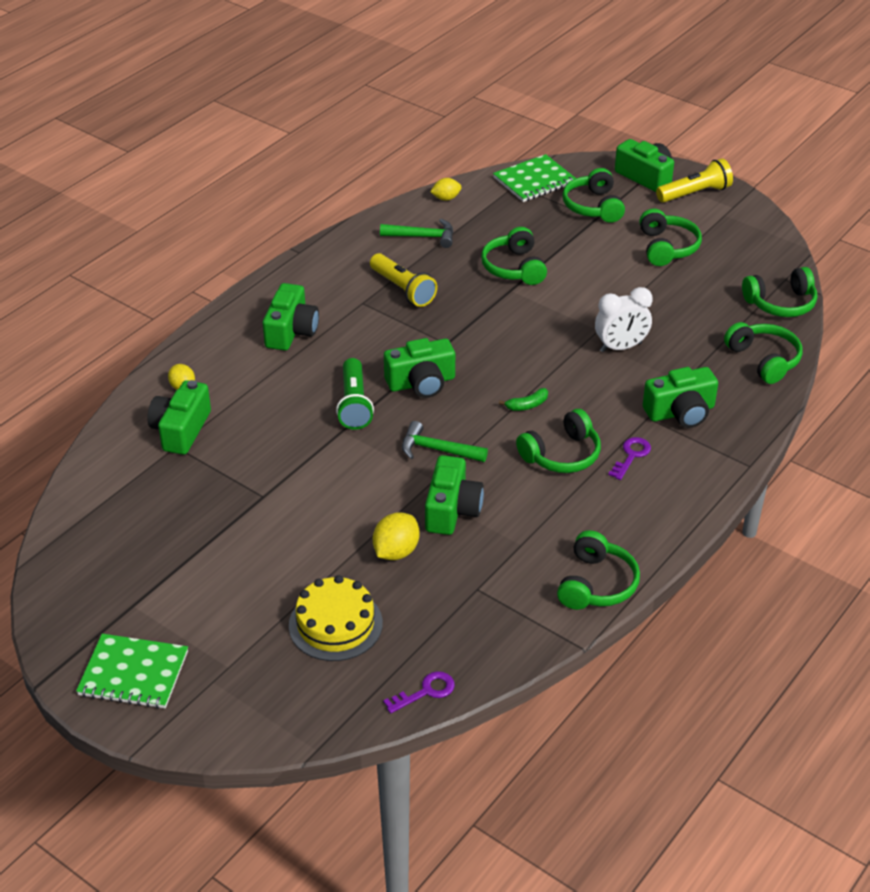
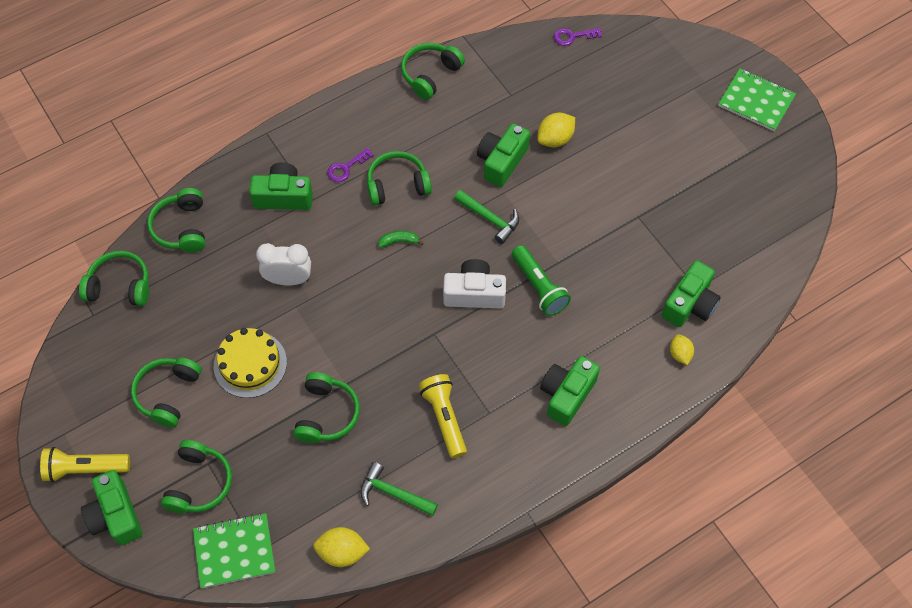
camera: 160 degrees left, 20 degrees up
(335, 624) = (615, 97): yellow cake -> yellow cake (250, 364)
(354, 404) = (539, 287): green flashlight -> green flashlight turned 135 degrees clockwise
(421, 383) = (474, 293): green camera -> white camera
(446, 198) = (342, 552): yellow lemon -> yellow lemon, size x1.53

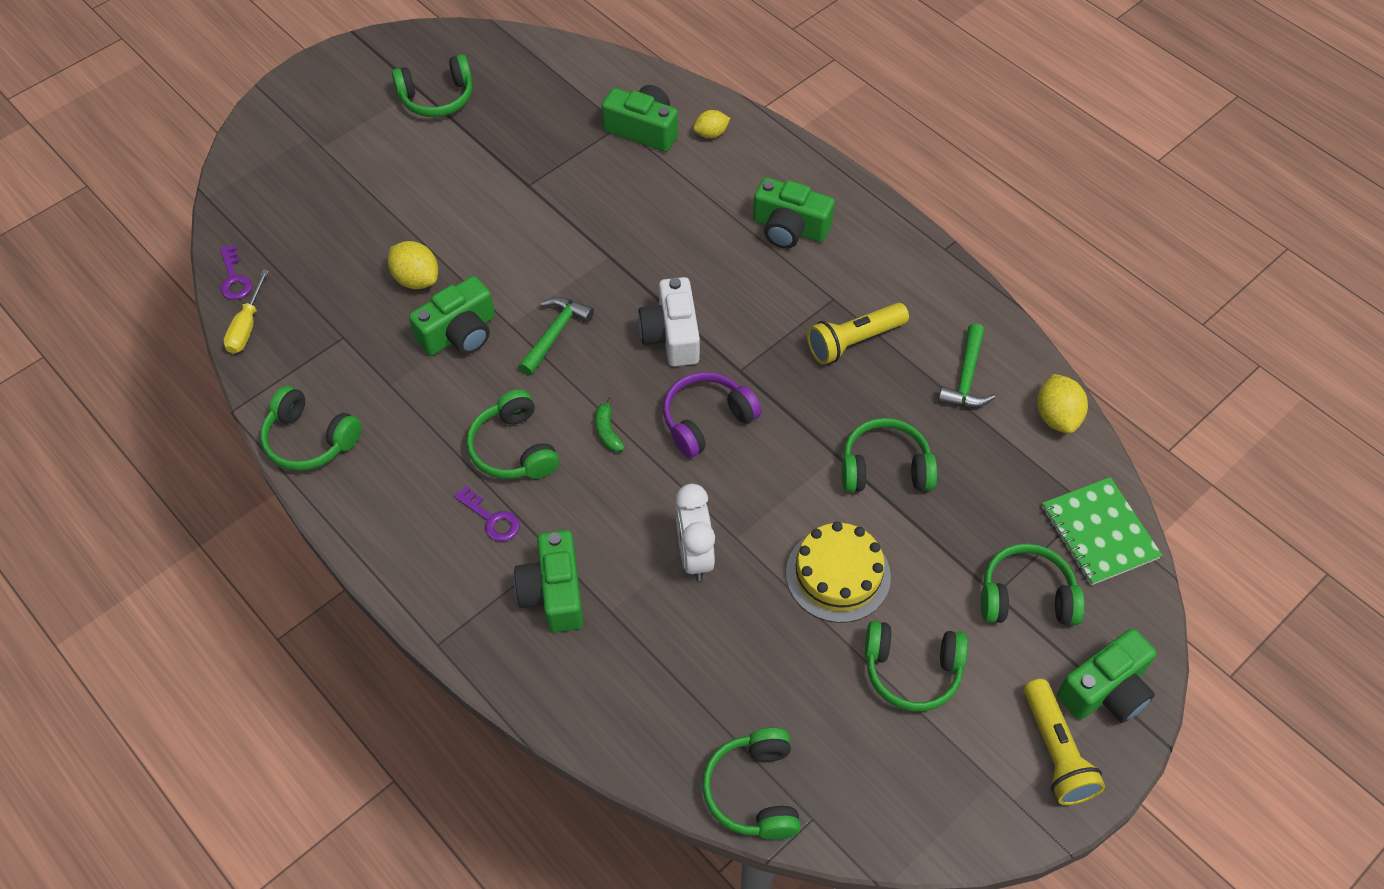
camera: 100 degrees left, 5 degrees down
(181, 228) = (632, 726): green headphones -> green headphones (437, 98)
(394, 304) = (706, 420): none -> purple headphones
(501, 161) = (459, 333): green camera -> green camera turned 60 degrees counterclockwise
(530, 43) = (247, 326): none -> yellow screwdriver
(539, 287) = (649, 270): green flashlight -> none
(756, 101) = (339, 87): green notebook -> none

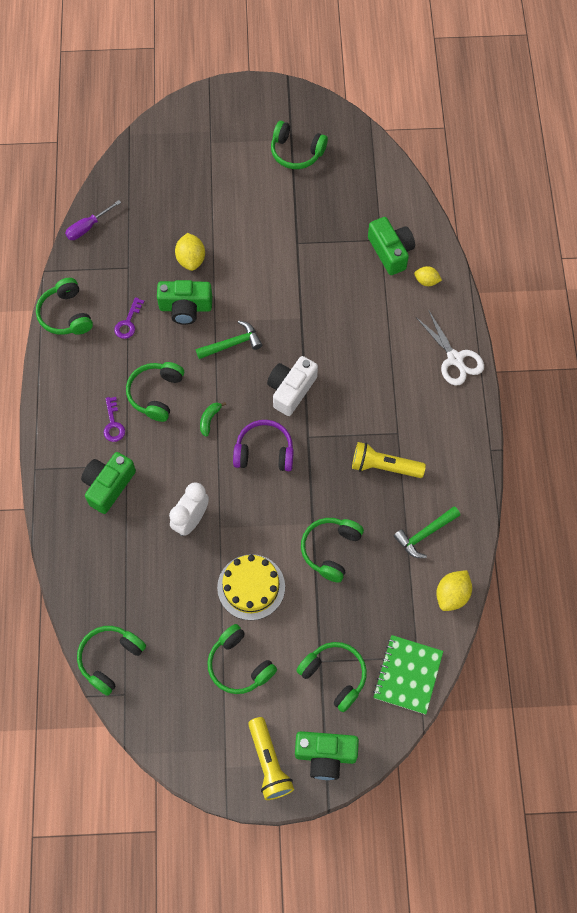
camera: 40 degrees right, 10 degrees up
(234, 278) = (104, 194): purple key -> purple key (128, 322)
(247, 326) = (88, 227): yellow screwdriver -> purple screwdriver
(789, 228) = (414, 373): green camera -> none
(818, 187) = (455, 359): none -> white scissors
(885, 467) = (330, 550): green headphones -> green headphones turned 105 degrees counterclockwise
(1055, 752) = (269, 762): yellow flashlight -> yellow flashlight turned 45 degrees counterclockwise

